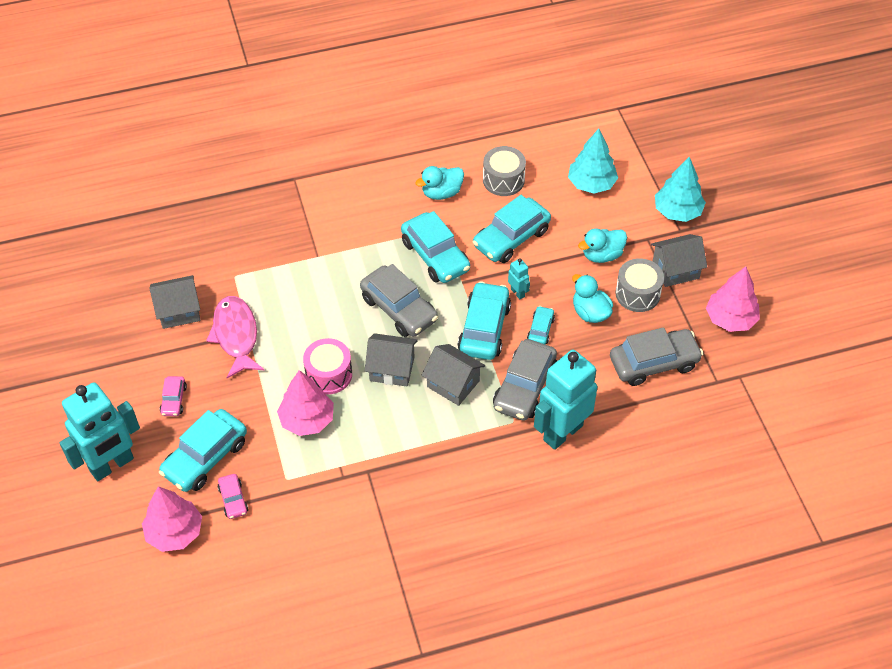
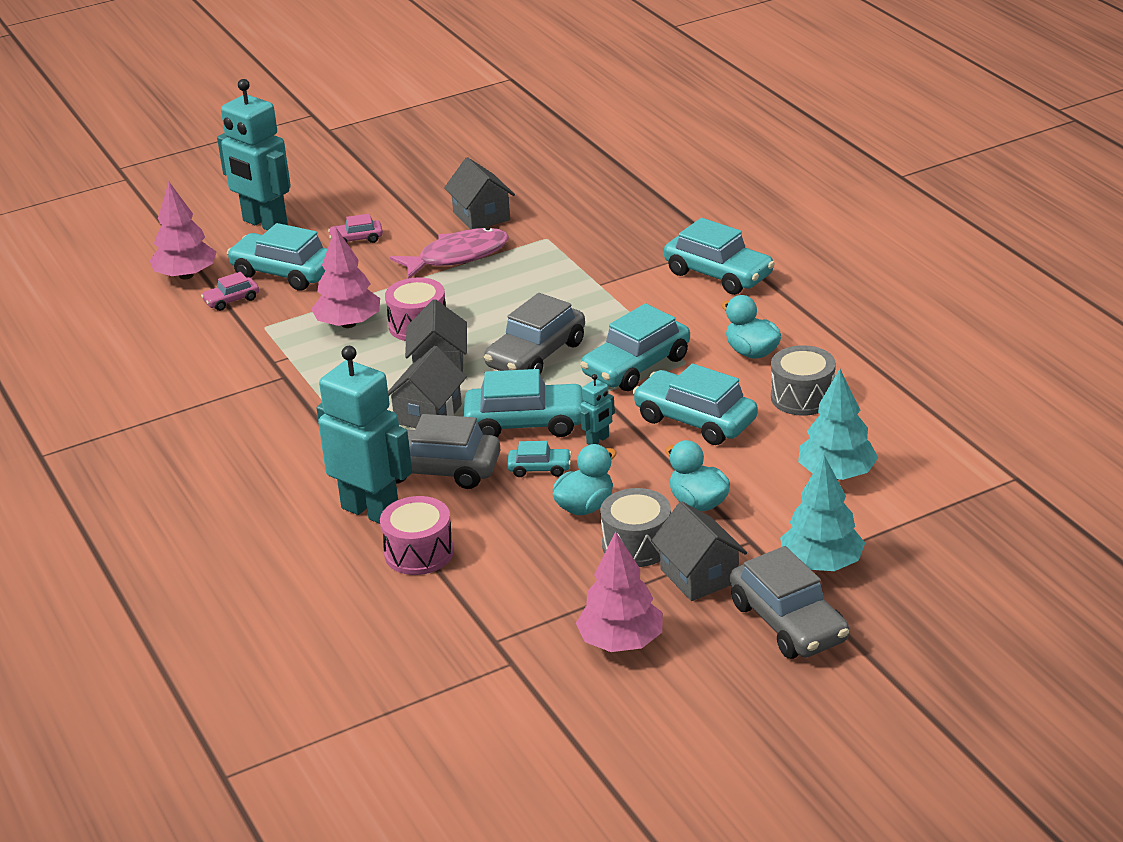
camera: 80 degrees right, 20 degrees down
(335, 188) = (718, 274): none -> turquoise car
(617, 410) = (419, 552): none -> pink drum
(654, 363) = (511, 576): grey car -> grey car (788, 622)

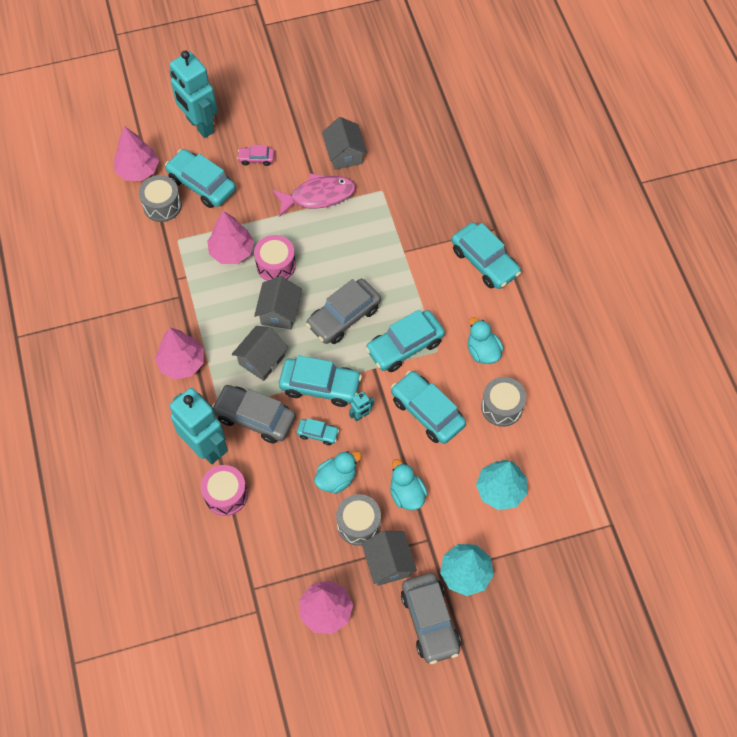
camera: 10 degrees right, 30 degrees up
(231, 300) = (162, 205): pink car -> grey drum
(307, 437) = (182, 363): none -> pink tree

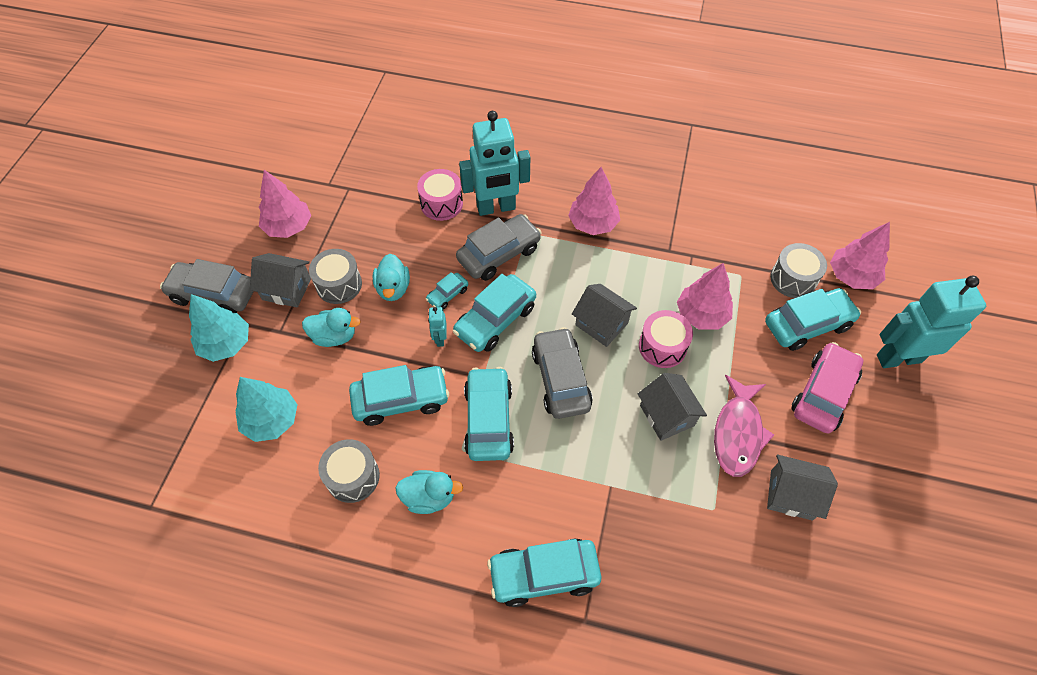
camera: 120 degrees right, 5 degrees down
(256, 159) = (823, 393): pink car -> pink car, size x1.98
(261, 360) = (556, 285): grey house -> grey house (667, 415)

